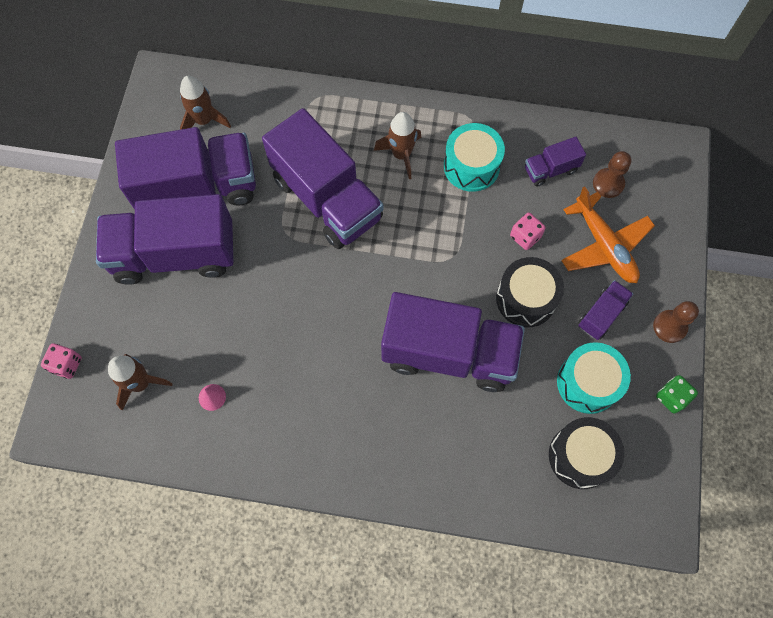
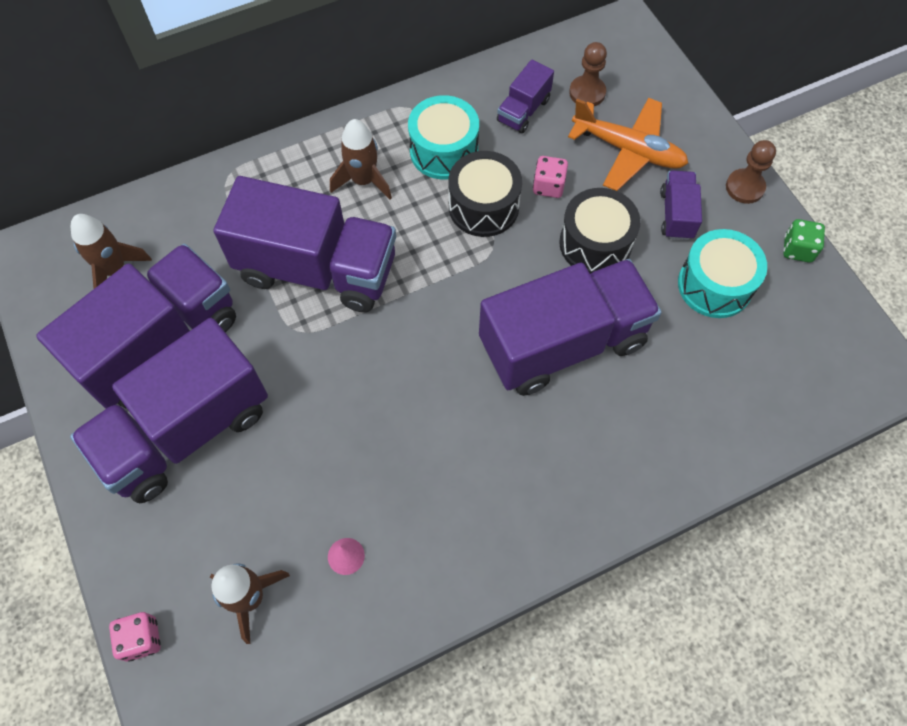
camera: 35 degrees left, 5 degrees down
(580, 456) = (763, 358): black drum -> black drum (483, 206)

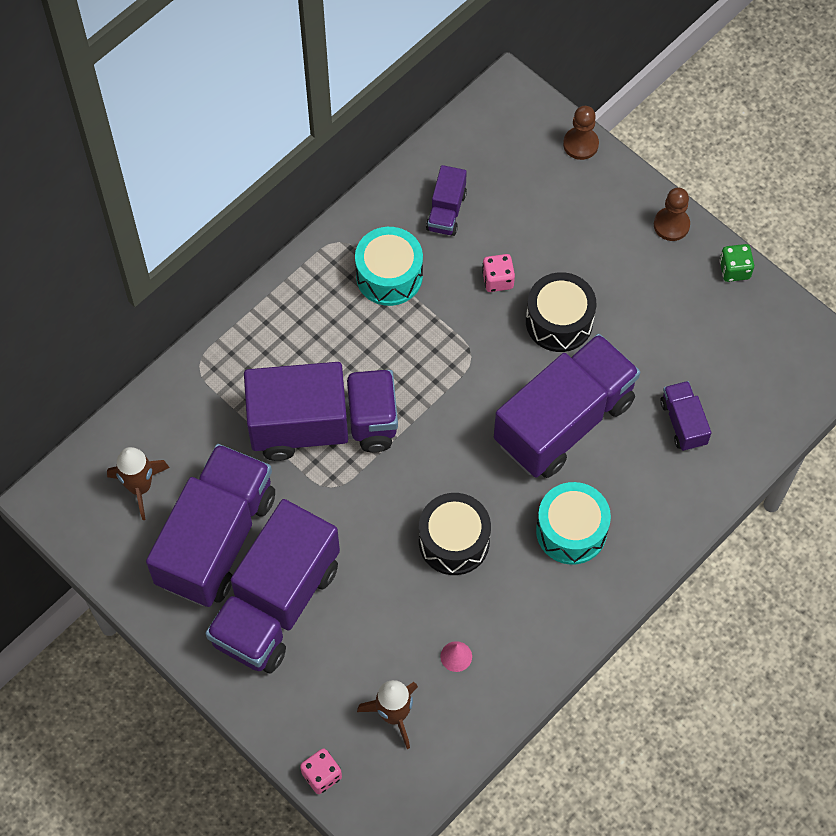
camera: 20 degrees left, 0 degrees up
(363, 181) = (328, 329): brown rocket -> none
(483, 206) = (447, 318): black drum -> black drum (454, 541)
(587, 92) = (498, 174): brown pawn -> brown pawn (580, 144)
(628, 150) = (556, 221): orange plane -> none
(676, 214) = (620, 271): purple truck -> purple truck (683, 423)
(714, 285) = (674, 326): turquoise drum -> turquoise drum (571, 531)

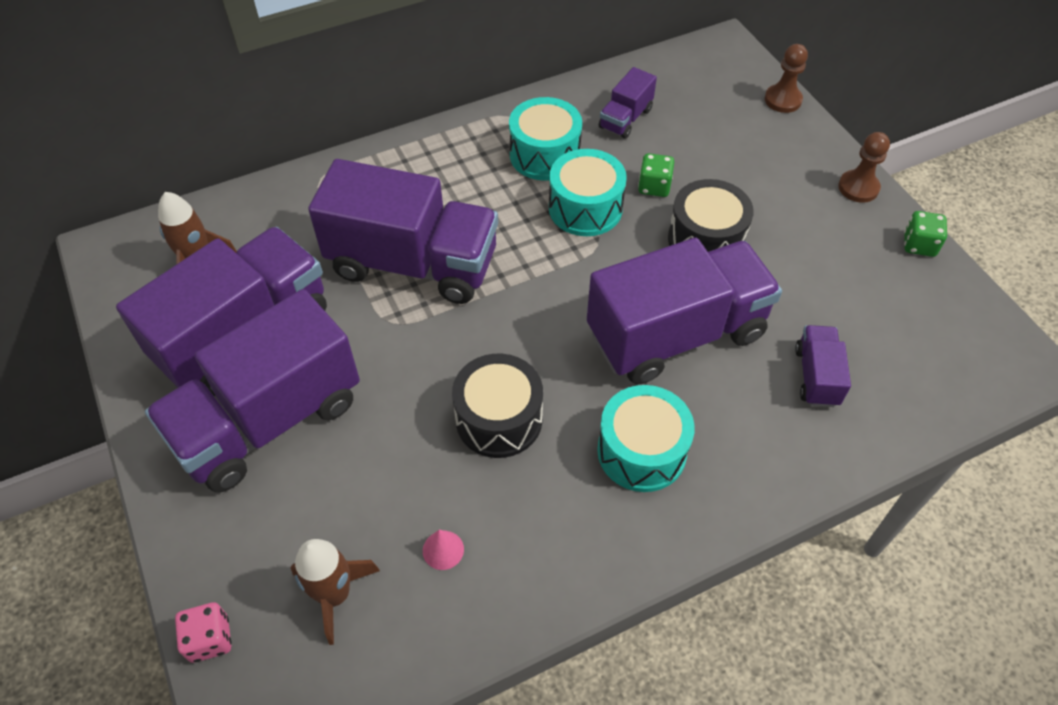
camera: 20 degrees right, 10 degrees down
(447, 322) = (585, 208): none -> turquoise drum
(497, 280) = (654, 186): pink dice -> green dice

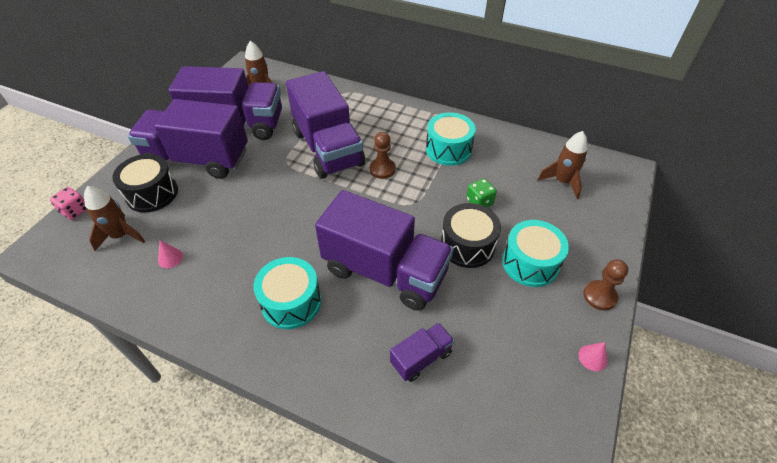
camera: 50 degrees right, 5 degrees down
(499, 419) = (263, 232): black drum -> black drum (152, 193)
(585, 208) = (431, 184): turquoise drum -> turquoise drum (530, 263)
(625, 119) = (513, 163): purple truck -> none
(693, 102) = (562, 182): none -> brown rocket
(783, 100) = (621, 218): brown pawn -> brown pawn (382, 169)
(919, 245) = (592, 357): green dice -> pink cone

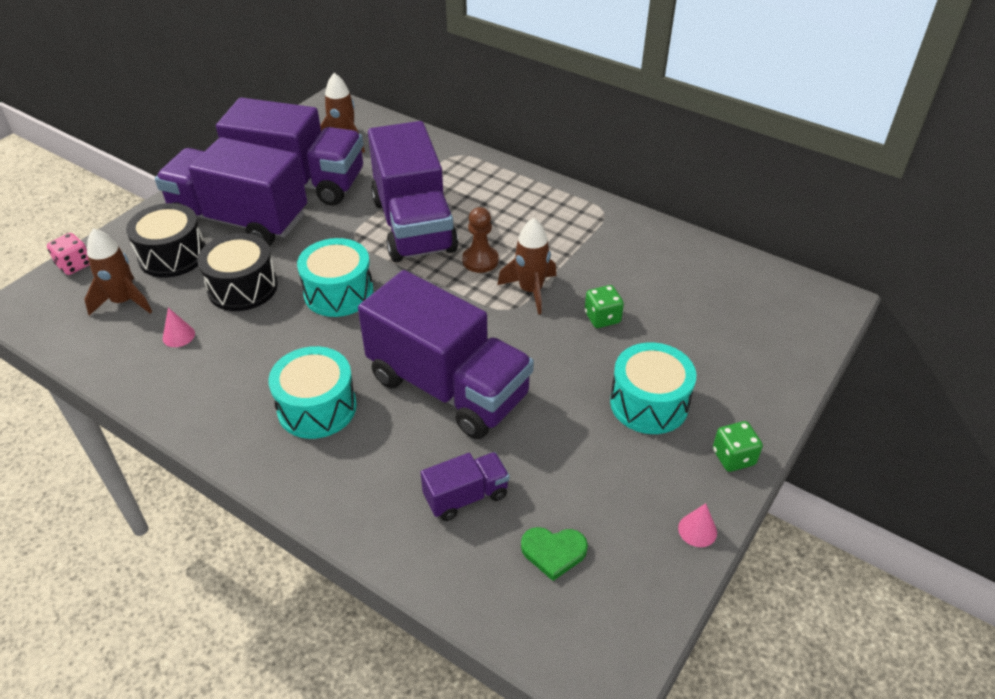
camera: 10 degrees right, 5 degrees down
(448, 149) = (579, 245): turquoise drum -> turquoise drum (338, 293)
(467, 245) = (568, 370): black drum -> black drum (242, 287)
(497, 393) = (553, 552): none -> green heart
(562, 182) = (730, 306): brown rocket -> brown rocket (531, 290)
(599, 296) = (733, 457): brown pawn -> green dice

